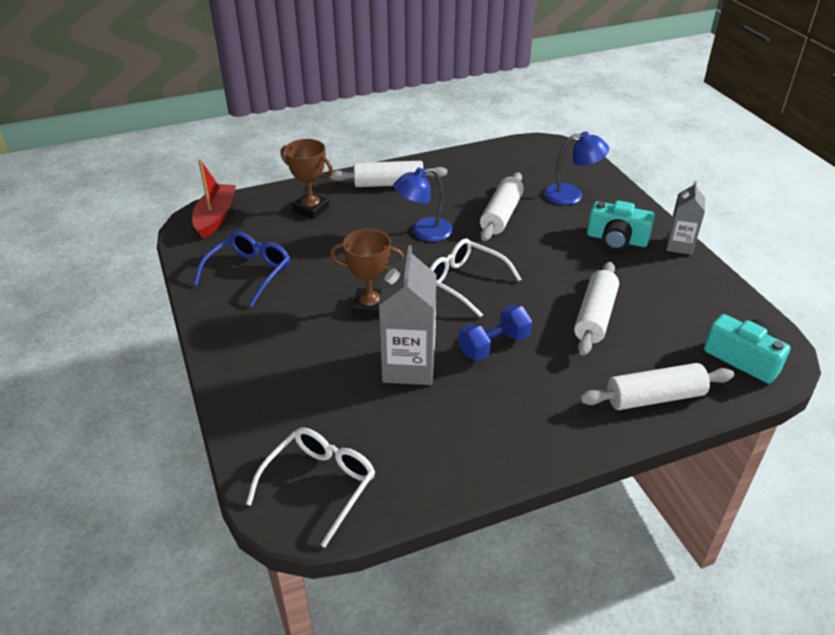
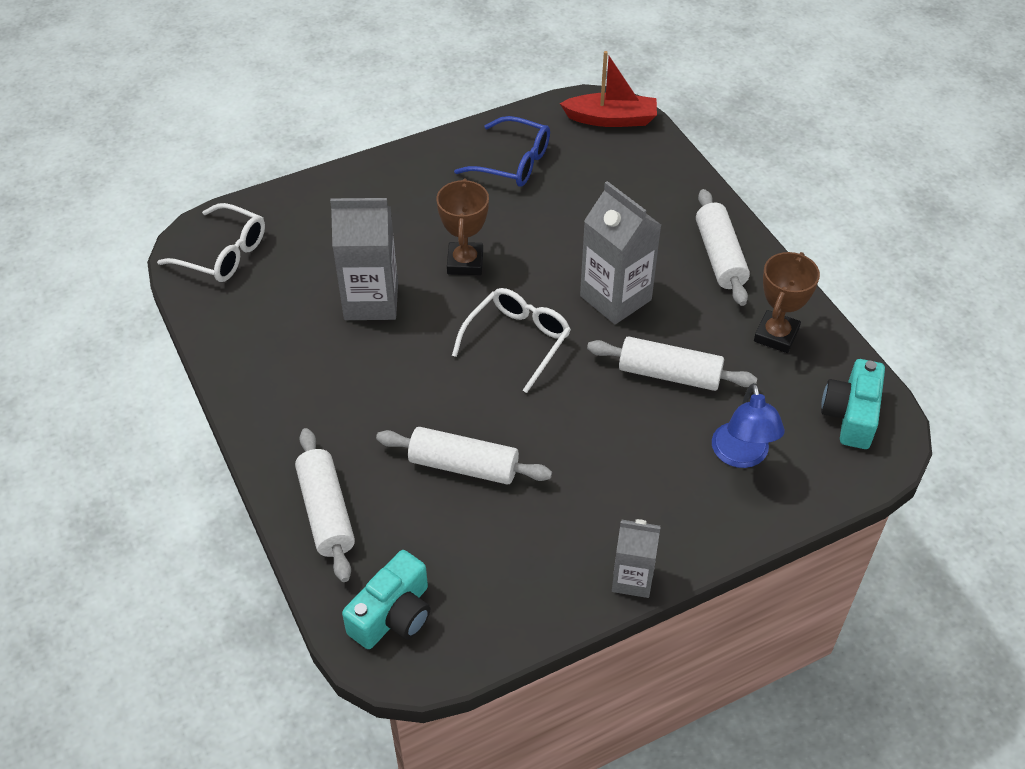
camera: 85 degrees right, 10 degrees up
(311, 209) = (645, 192): brown trophy -> brown trophy (776, 335)
(424, 232) = (615, 298): blue lamp -> grey carton
(494, 345) = (406, 369): blue dumbbell -> none
(616, 239) = (634, 502): turquoise camera -> turquoise camera (851, 415)

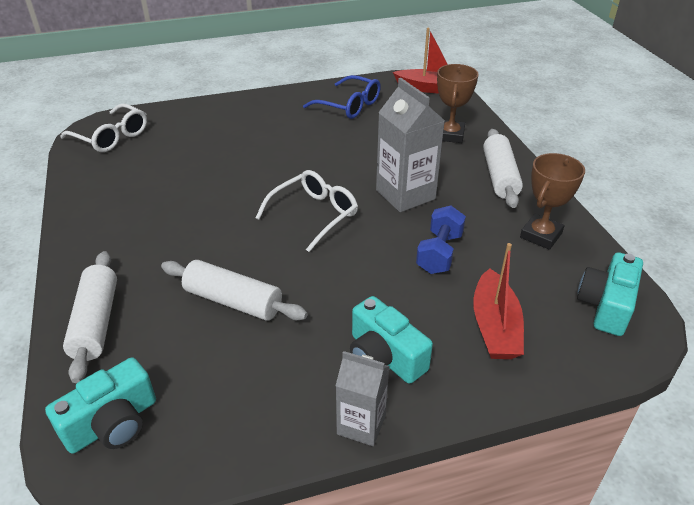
camera: 10 degrees right, 10 degrees down
(371, 301) = (207, 176): grey carton -> none
(465, 262) = (291, 160): brown trophy -> brown trophy (450, 135)
(638, 506) = (384, 356): none -> turquoise camera
(669, 374) = (439, 253): white rolling pin -> blue dumbbell
(742, 456) = (494, 326): blue lamp -> red boat

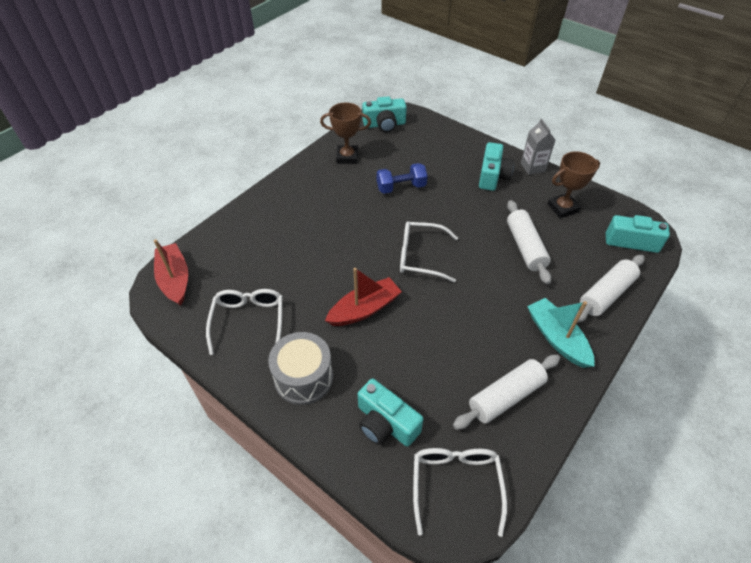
camera: 125 degrees left, 10 degrees up
(115, 248) = (557, 338): none -> turquoise boat
(188, 129) = (385, 423): none -> turquoise camera
(269, 111) = (303, 377): none -> grey drum
(349, 105) = (248, 321): blue glasses -> white glasses
(405, 194) = (357, 224): grey carton -> none
(450, 135) = (256, 234): brown trophy -> brown trophy (562, 208)
(494, 326) = (435, 151): red boat -> red boat (364, 309)
(499, 176) = (297, 191): white rolling pin -> white rolling pin (506, 397)

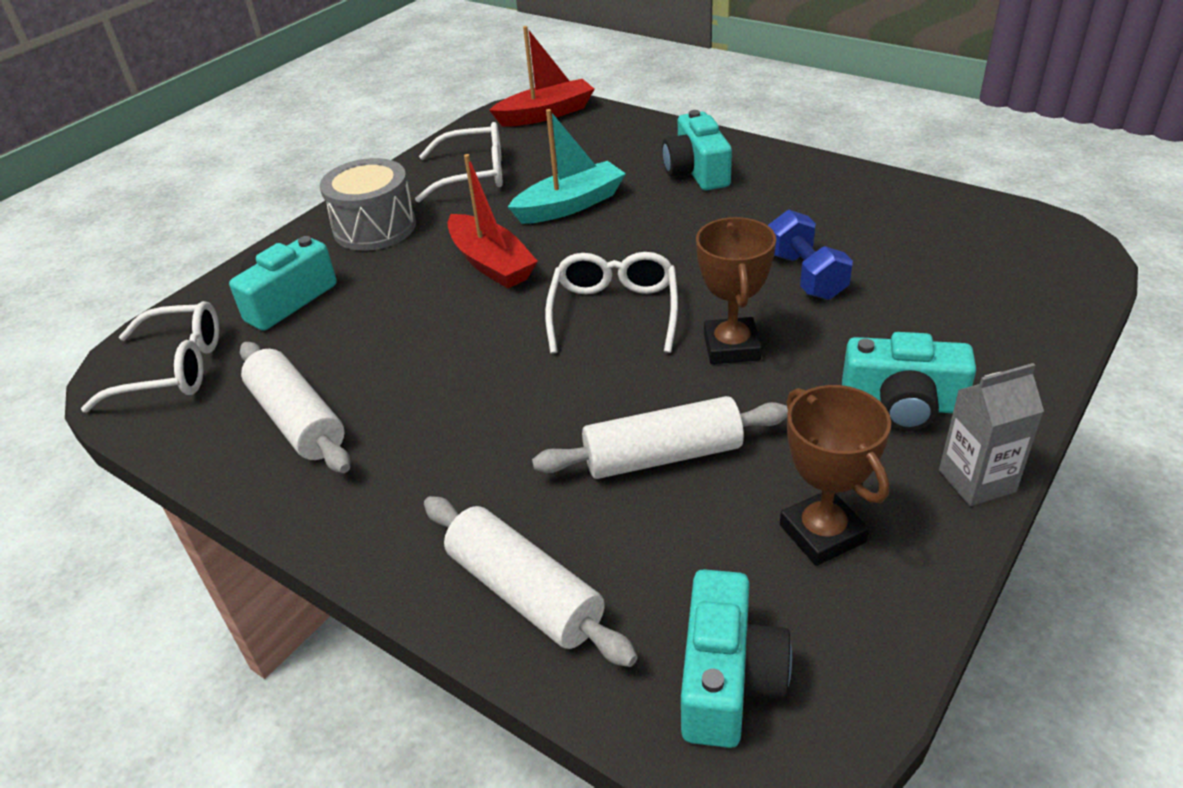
camera: 90 degrees right, 10 degrees down
(347, 157) = (873, 206): brown trophy -> brown trophy (731, 347)
(384, 124) = (1014, 238): turquoise camera -> turquoise camera (696, 171)
(557, 338) = (409, 494): turquoise boat -> turquoise boat (570, 205)

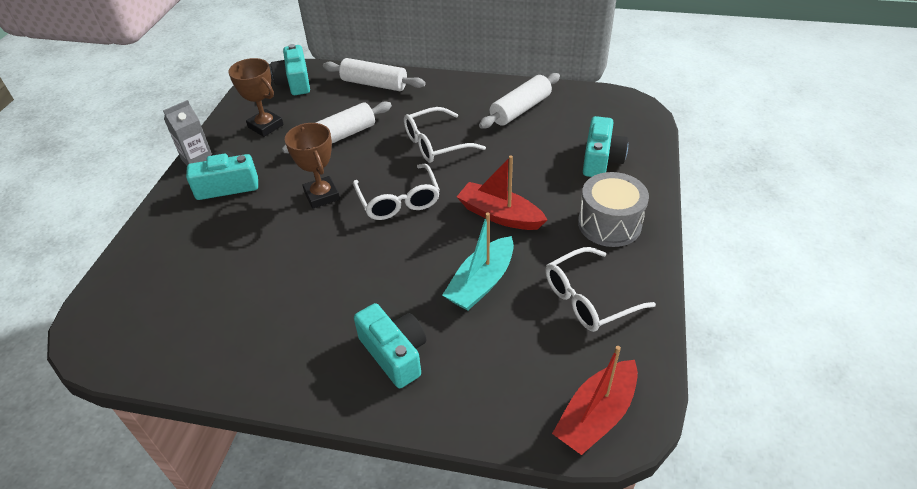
camera: 155 degrees right, 5 degrees up
(174, 369) = (611, 114): white glasses -> white glasses (435, 144)
(297, 420) = (520, 109): white rolling pin -> white rolling pin turned 75 degrees counterclockwise
(805, 275) = (284, 257): blue dumbbell -> none

